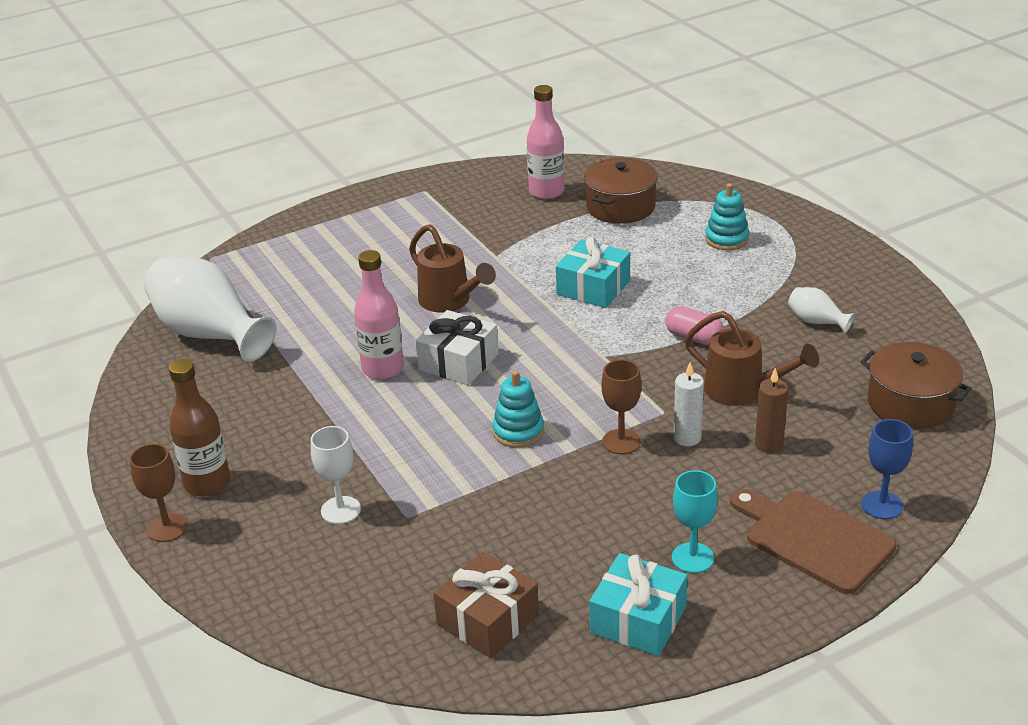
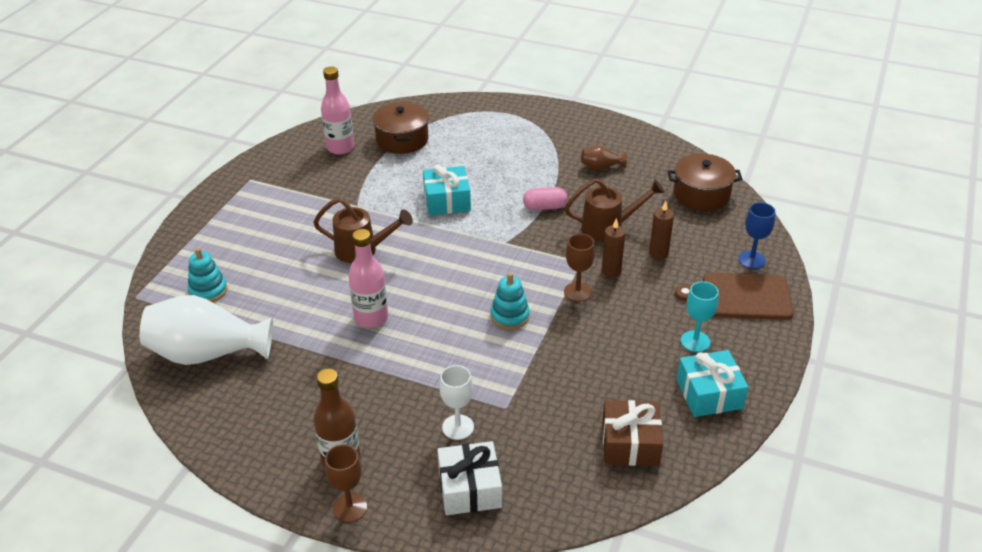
camera: 40 degrees left, 5 degrees up
(458, 362) = (417, 289): white gift -> white gift (469, 488)
(687, 438) = (611, 271): white candle -> brown candle
(727, 239) = (492, 136): turquoise stacking toy -> turquoise stacking toy (208, 291)
(816, 322) = (601, 167): white vase -> brown vase

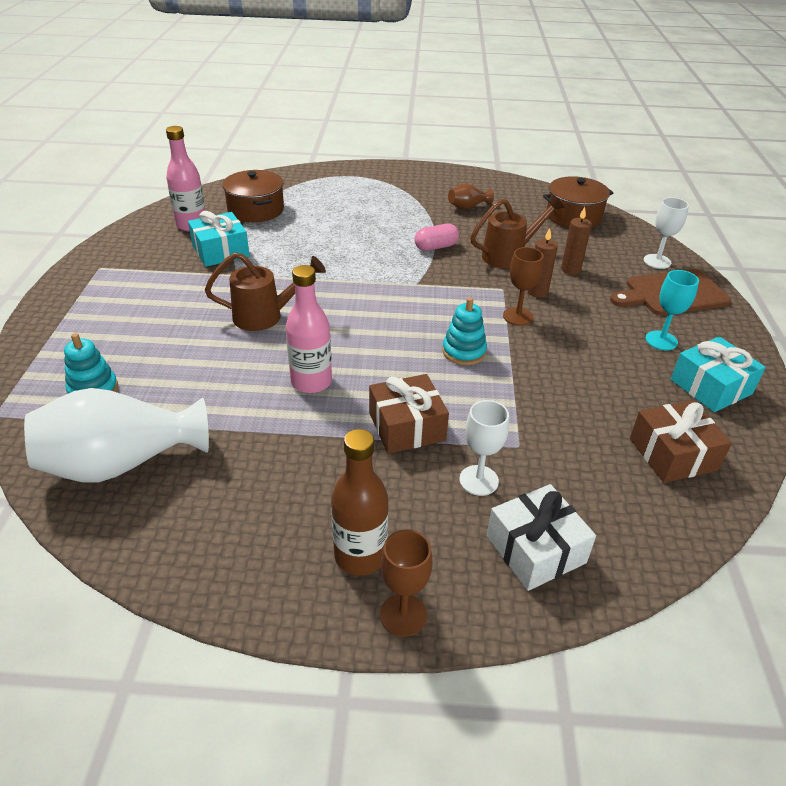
camera: 20 degrees left, 0 degrees up
(426, 371) = (407, 426): none -> brown gift
(447, 200) = (333, 256): turquoise gift -> turquoise gift (220, 251)
(751, 260) = (657, 261): blue goblet -> white goblet

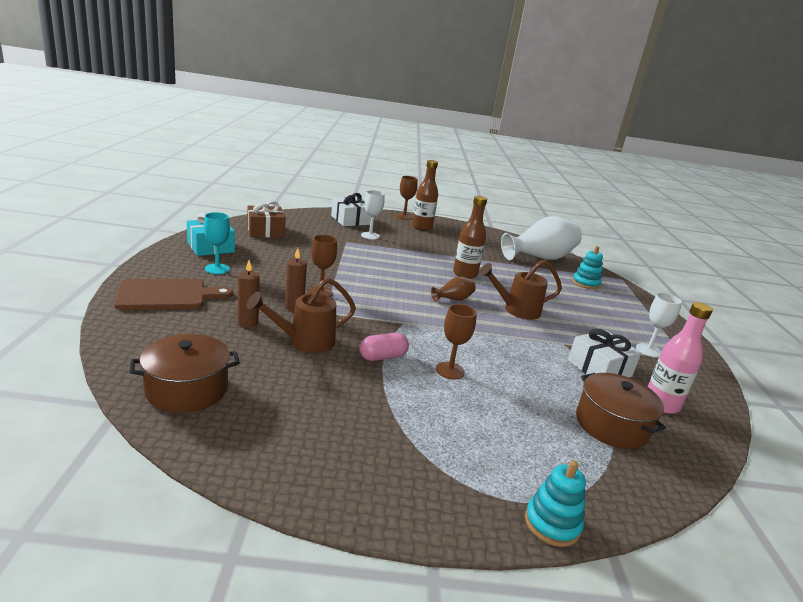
camera: 175 degrees right, 15 degrees down
(220, 251) = (599, 368): turquoise gift -> white gift
(311, 382) = (465, 274): pink bottle -> brown bottle
(375, 240) = (450, 370): none -> brown goblet
(407, 426) = (405, 253): brown gift -> none
(464, 351) = (368, 277): turquoise stacking toy -> turquoise stacking toy (552, 524)
(467, 207) = (333, 414): brown vase -> brown vase (453, 299)
(657, 261) = (143, 323): white goblet -> white goblet (648, 350)

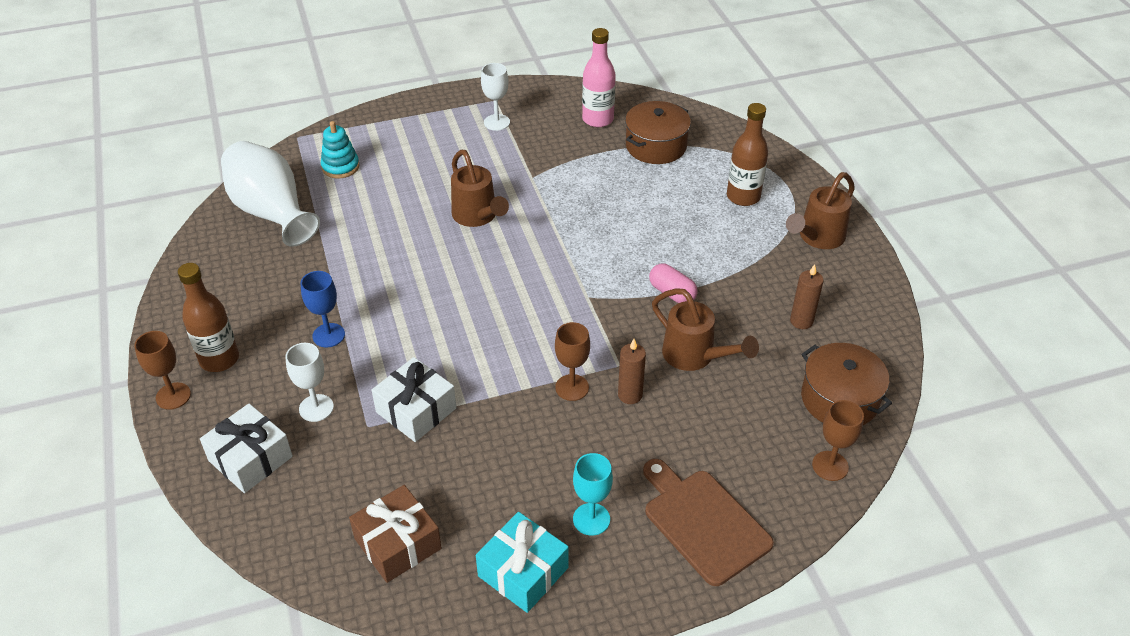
camera: 105 degrees left, 20 degrees up
(248, 323) = (698, 416): brown candle -> brown candle (801, 321)
(409, 481) = (817, 238): none -> brown watering can
(422, 248) = (328, 335): none -> blue goblet
(450, 370) = (655, 244): brown goblet -> brown goblet (830, 466)
(453, 299) = (490, 270): brown vase -> none
(465, 274) = (399, 274): brown bottle -> brown bottle (743, 197)
(552, 524) = (794, 170): turquoise stacking toy -> none
(599, 368) = (564, 153): white gift -> white gift (416, 410)

